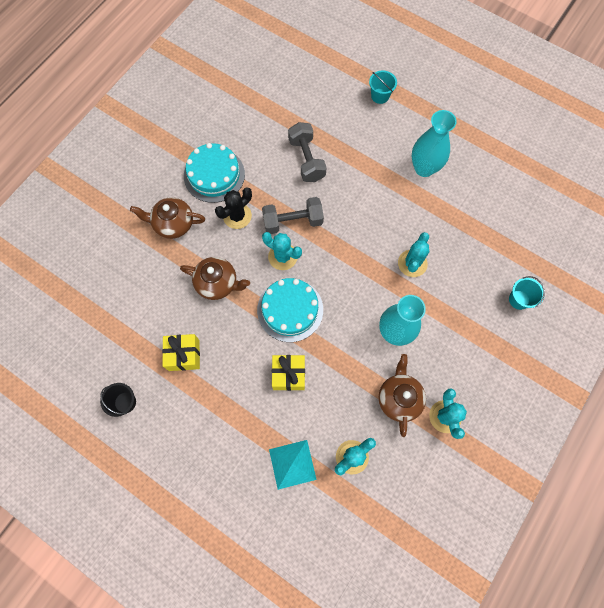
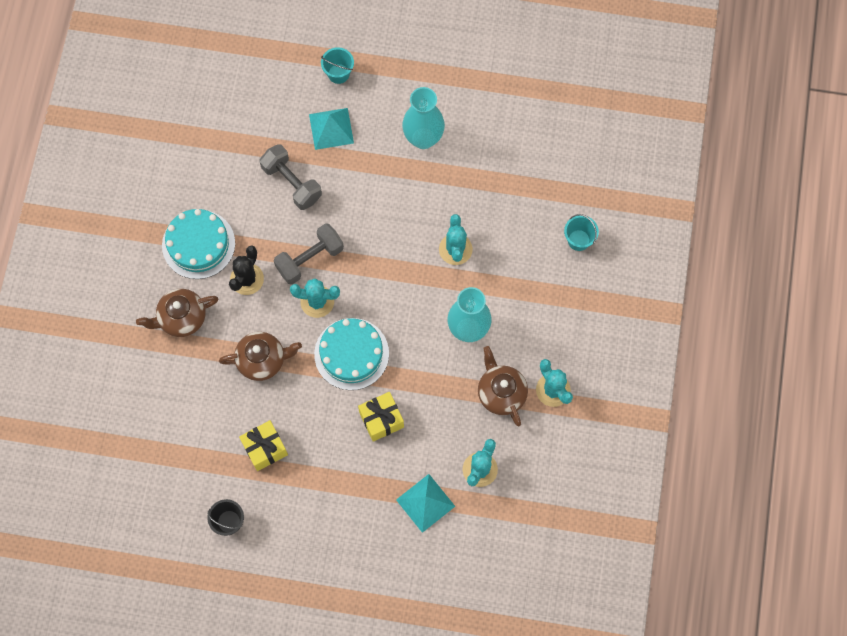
camera: 25 degrees left, 0 degrees up
(356, 132) = (331, 128): none -> turquoise pyramid

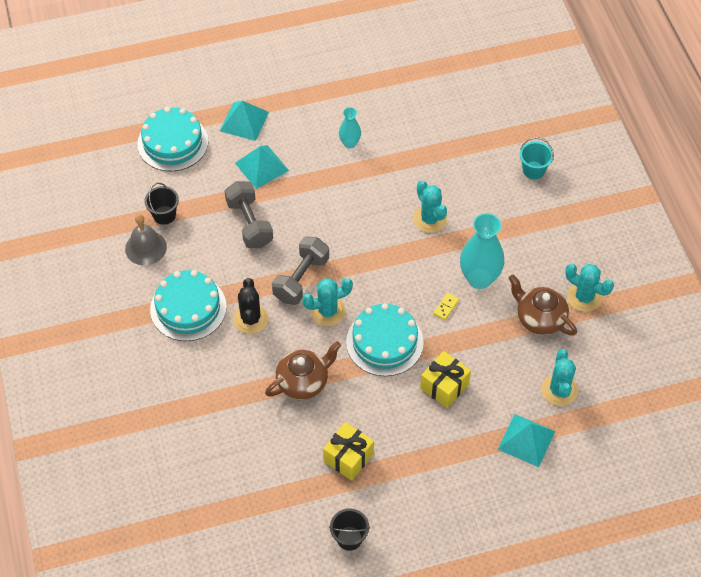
camera: 25 degrees left, 15 degrees down
(181, 318) = (205, 377): brown teapot -> none
(190, 168) = (146, 248): none -> grey bell
(221, 141) = (164, 215): none -> black bucket
(263, 69) = (172, 143): none -> turquoise cake
(292, 183) = (249, 223): grey dumbbell -> grey dumbbell turned 45 degrees clockwise
(338, 73) = (244, 121): turquoise bucket -> turquoise pyramid
(423, 138) = (349, 143): turquoise vase -> turquoise vase, size x0.54
(423, 344) = (446, 307): none -> yellow domino

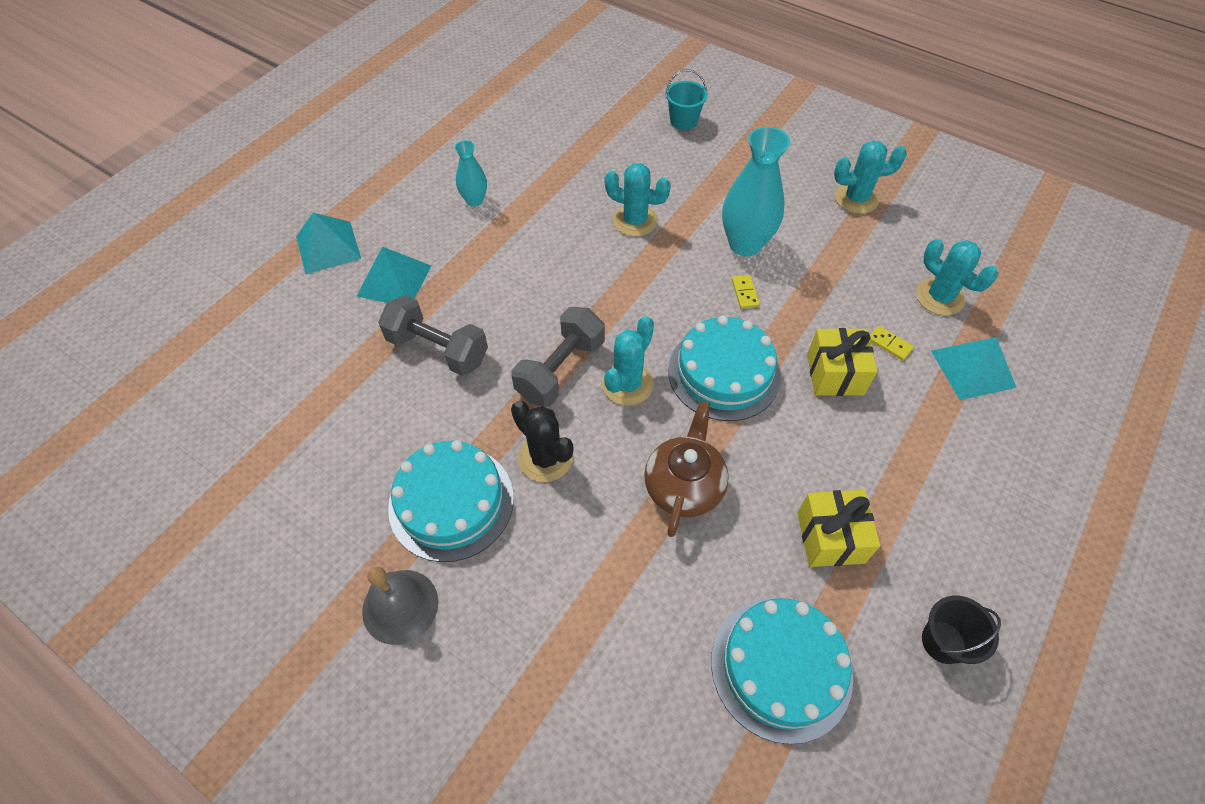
camera: 40 degrees left, 0 degrees up
(146, 248) = (323, 466): grey bell -> grey bell (400, 606)
(164, 215) = (315, 410): black bucket -> none
(172, 143) = (253, 321): turquoise cake -> turquoise cake (781, 667)
(301, 279) = (560, 369): grey dumbbell -> grey dumbbell turned 45 degrees clockwise
(495, 393) = (889, 344): none -> yellow domino
(539, 318) = (842, 243): brown teapot -> none

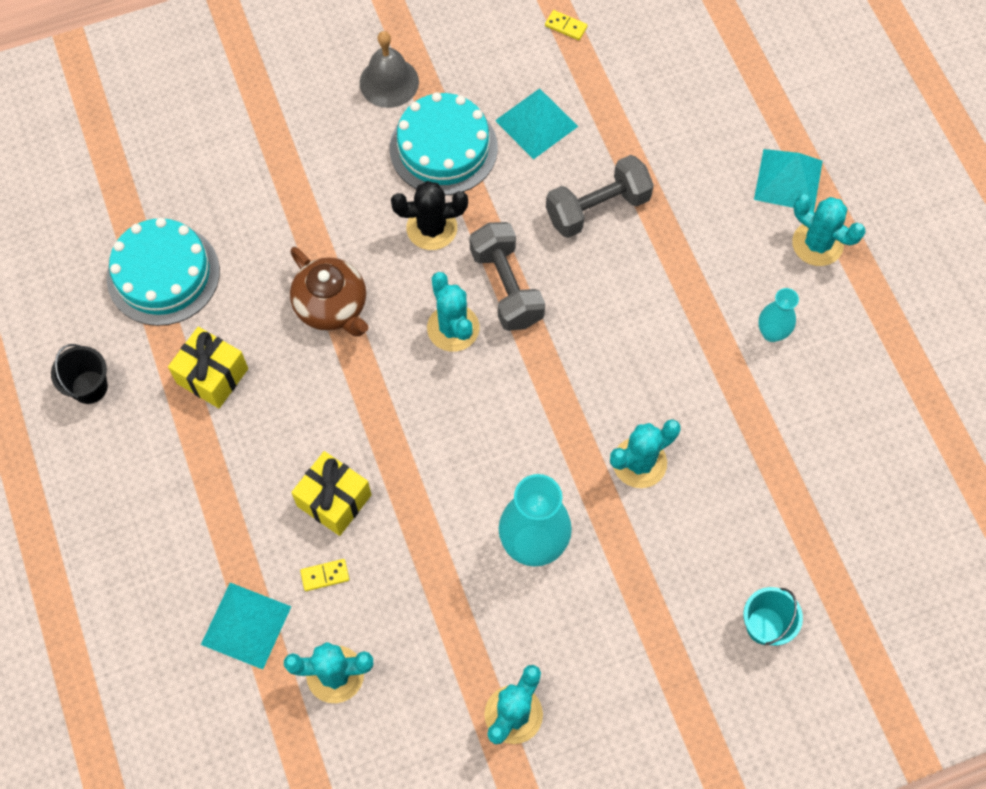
camera: 125 degrees right, 10 degrees up
(379, 208) = (817, 244): none -> turquoise cactus
(394, 280) = (705, 213): turquoise pyramid -> turquoise pyramid (536, 123)
(724, 373) = (405, 410): turquoise cake -> none
(745, 293) = (475, 496): yellow domino -> yellow domino (566, 26)

